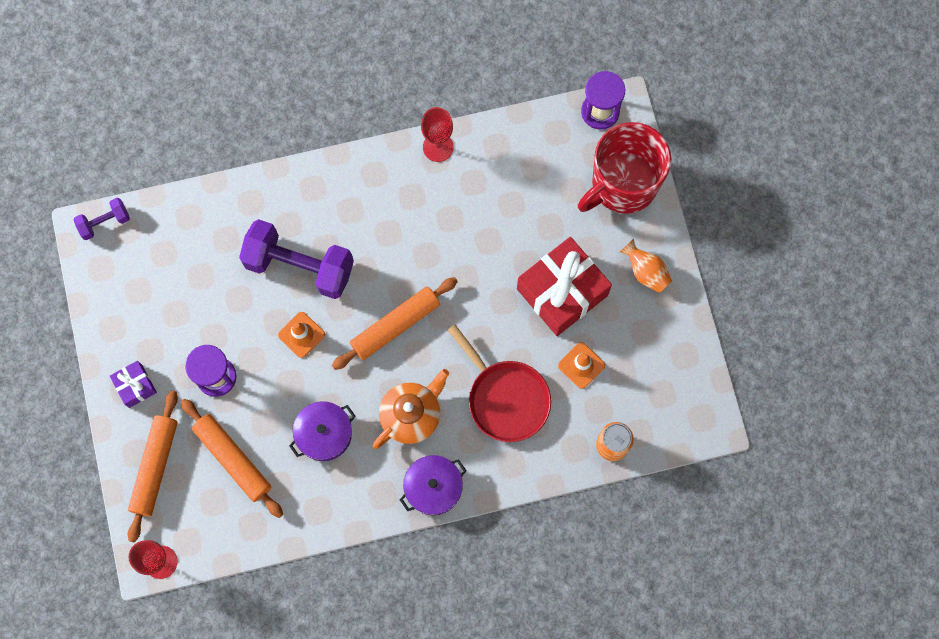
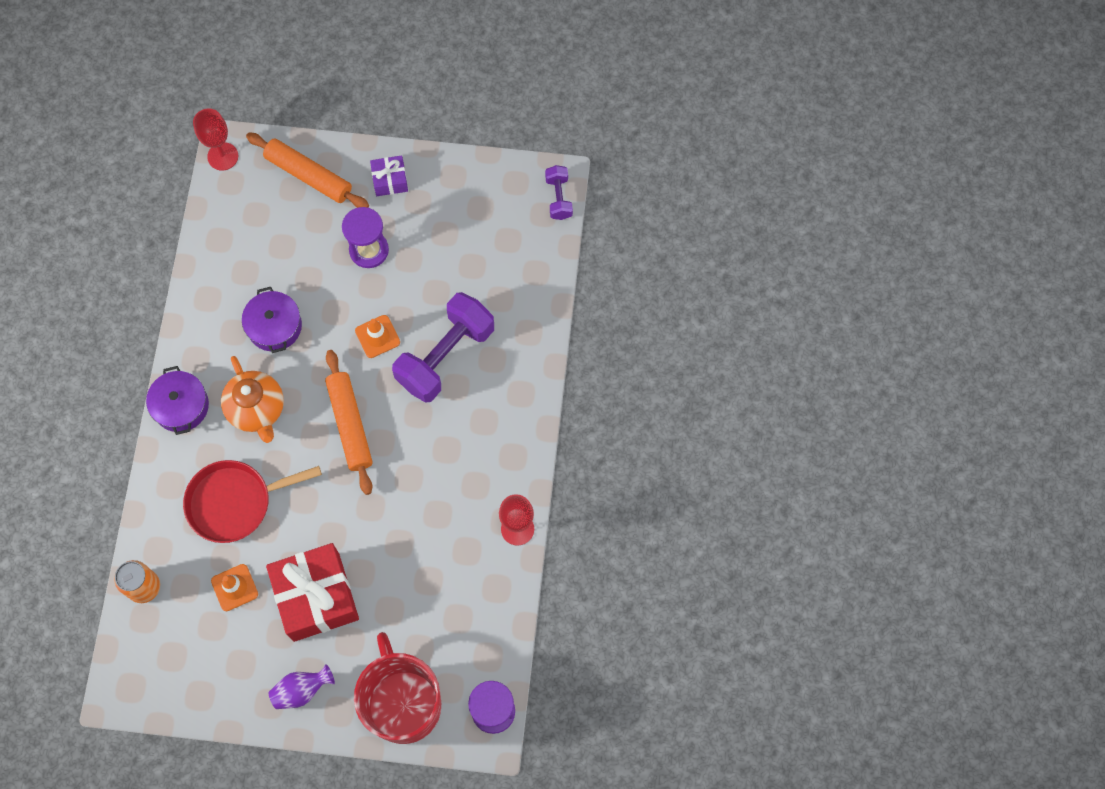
camera: 110 degrees right, 5 degrees down
(233, 459) = (286, 241): orange rolling pin -> none
(645, 272) = (301, 690): orange vase -> purple vase

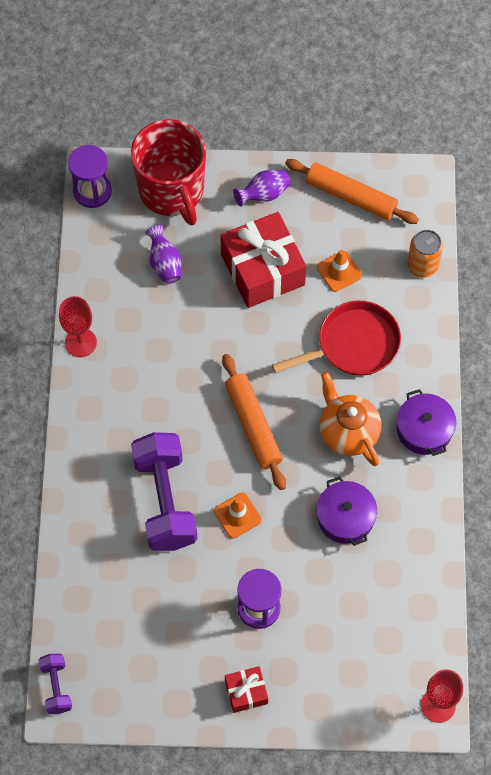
camera: 175 degrees right, 5 degrees down
(308, 175) = (338, 690): orange rolling pin -> orange rolling pin (351, 196)
(390, 180) = (246, 692): purple gift -> red gift
(421, 613) = (165, 264): none -> purple vase
(445, 356) = (165, 501): purple dumbbell -> purple dumbbell turned 45 degrees counterclockwise

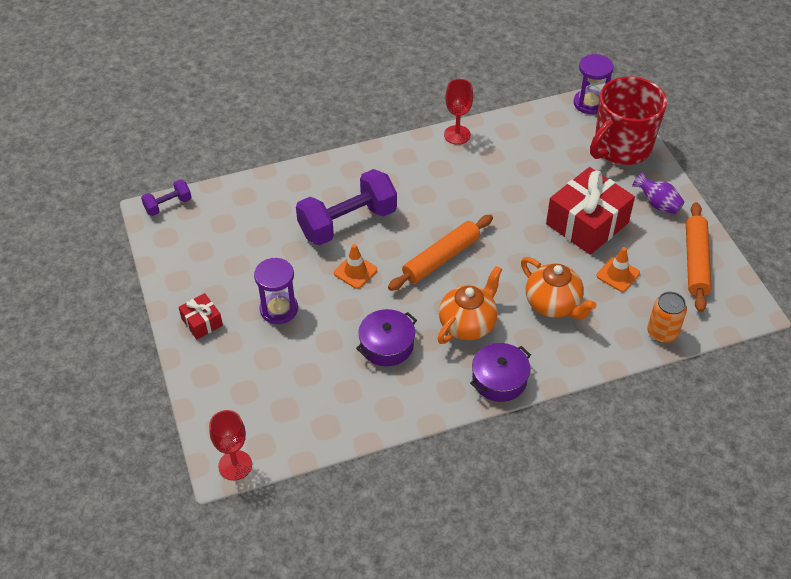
camera: 70 degrees right, 15 degrees down
(165, 264) = (554, 162): purple vase -> none
(353, 345) = (553, 304): red pan -> orange teapot

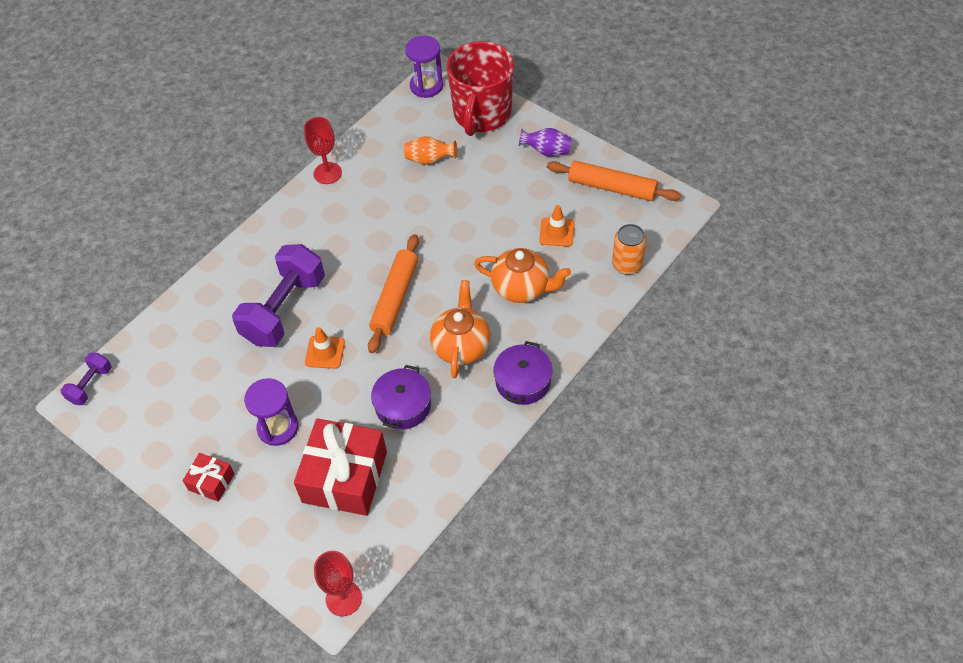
camera: 30 degrees left, 5 degrees up
(549, 163) = (429, 160): none -> orange vase
(587, 223) = (500, 199): red gift -> red gift (344, 477)
(696, 262) = (612, 187): orange rolling pin -> orange rolling pin turned 45 degrees counterclockwise

